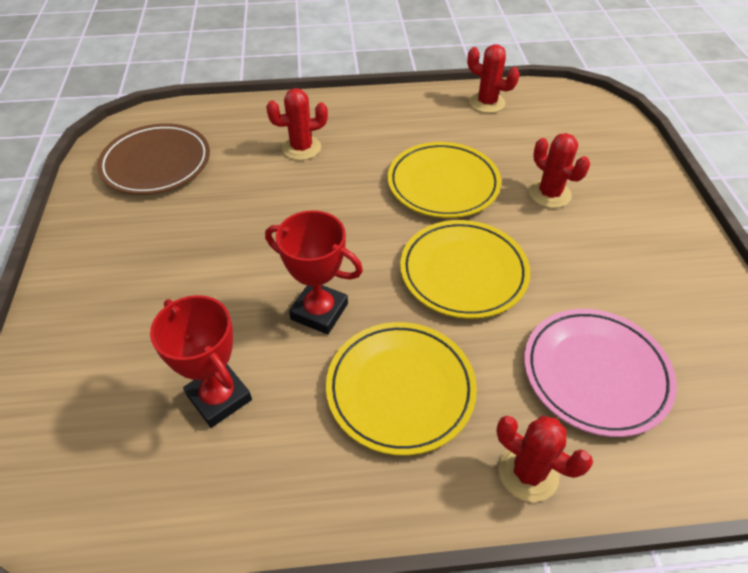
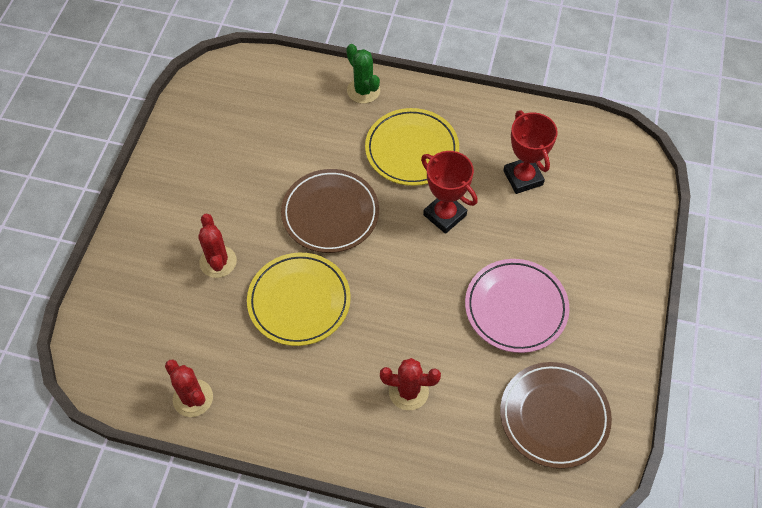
camera: 160 degrees left, 10 degrees up
(463, 272) = (330, 213): yellow plate -> brown plate
(528, 472) = (363, 90): red cactus -> green cactus
(595, 374) = (291, 124): pink plate -> pink plate (516, 308)

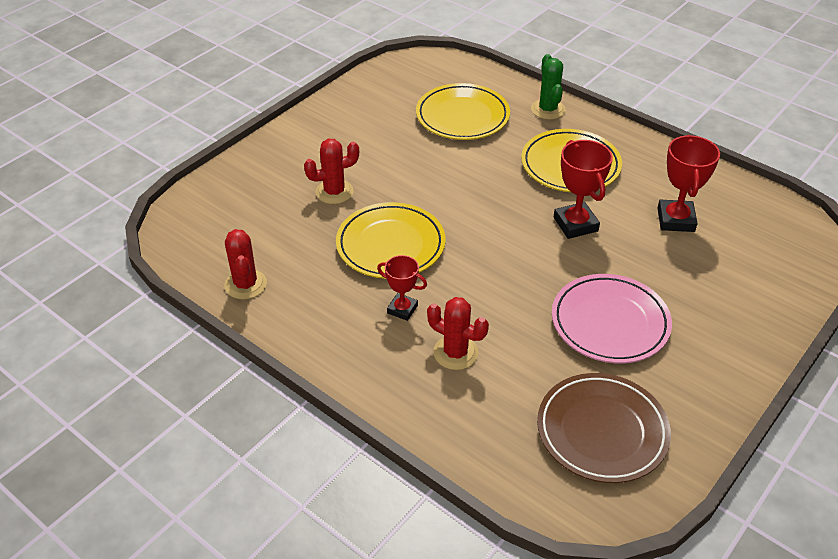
camera: 25 degrees right, 15 degrees down
(218, 262) = (334, 192): red cactus -> red cactus turned 60 degrees clockwise
(290, 127) = (462, 116): none -> yellow plate
(330, 213) = (461, 189): brown plate -> none
(343, 366) = (402, 309): none -> red trophy

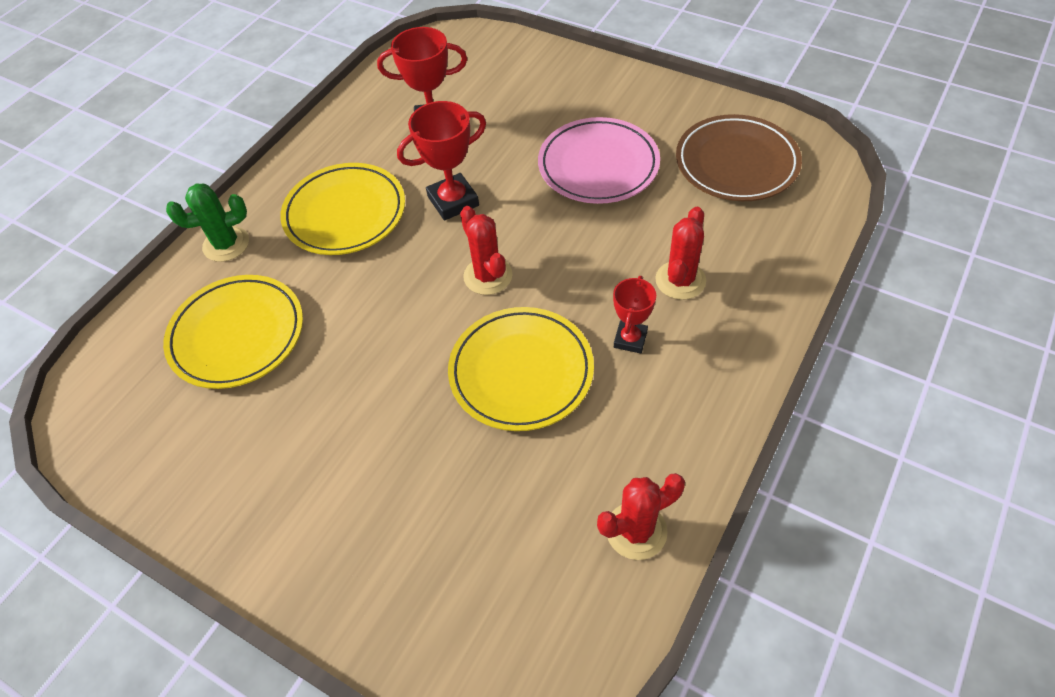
camera: 95 degrees left, 10 degrees up
(334, 192) = (421, 463): red cactus -> red cactus (488, 276)

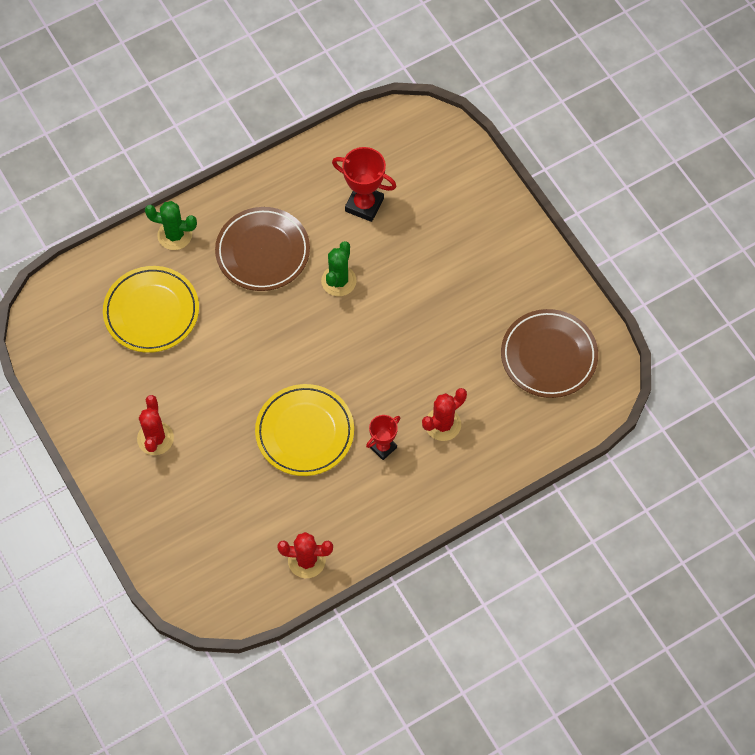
camera: 25 degrees right, 10 degrees up
(345, 213) = (262, 252): yellow plate -> brown plate
(453, 201) = (338, 281): red trophy -> green cactus
(488, 276) = (326, 353): red cactus -> red cactus (155, 438)
(598, 165) = (454, 305): pink plate -> none

